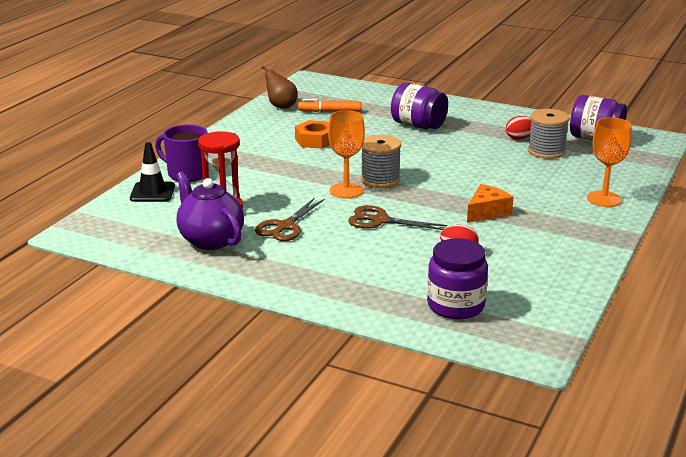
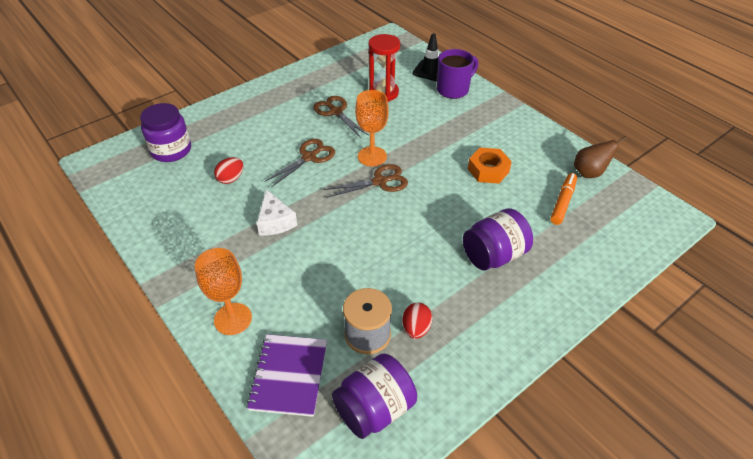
camera: 115 degrees right, 20 degrees up
(210, 240) = (341, 79): purple teapot -> none
(380, 180) = (380, 182): grey spool -> brown scissors
(487, 212) = (275, 221): orange cheese -> white cheese
(614, 167) = (289, 376): none -> purple notebook

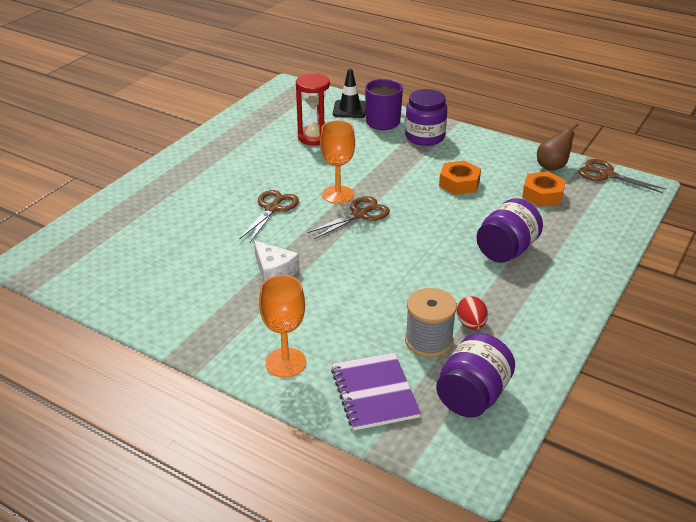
camera: 20 degrees left, 10 degrees down
(171, 150) = (112, 233): purple jar -> purple jar (424, 137)
(231, 179) = (200, 245): red egg -> none
(336, 112) = (274, 163): brown scissors -> brown scissors (606, 175)
(563, 202) = (542, 195): orange marker -> orange nut

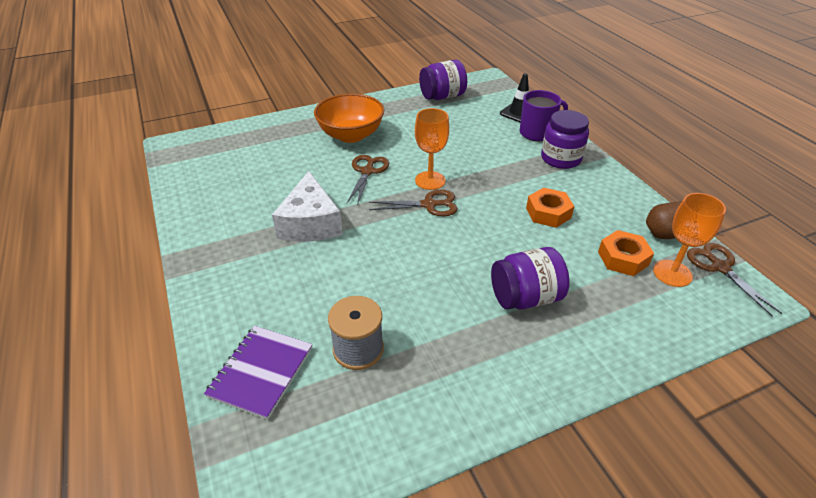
camera: 35 degrees right, 5 degrees up
(216, 183) = (351, 135): none -> orange bowl
(272, 209) = (367, 171): brown scissors -> brown scissors turned 45 degrees counterclockwise
(274, 271) = (310, 223): white cheese -> white cheese, size x1.60
(285, 362) = (231, 305): orange goblet -> orange goblet (672, 273)
(314, 137) = (464, 126): red hourglass -> none
(471, 324) = (412, 354): red egg -> none
(472, 396) = (335, 428): purple jar -> purple jar (442, 96)

